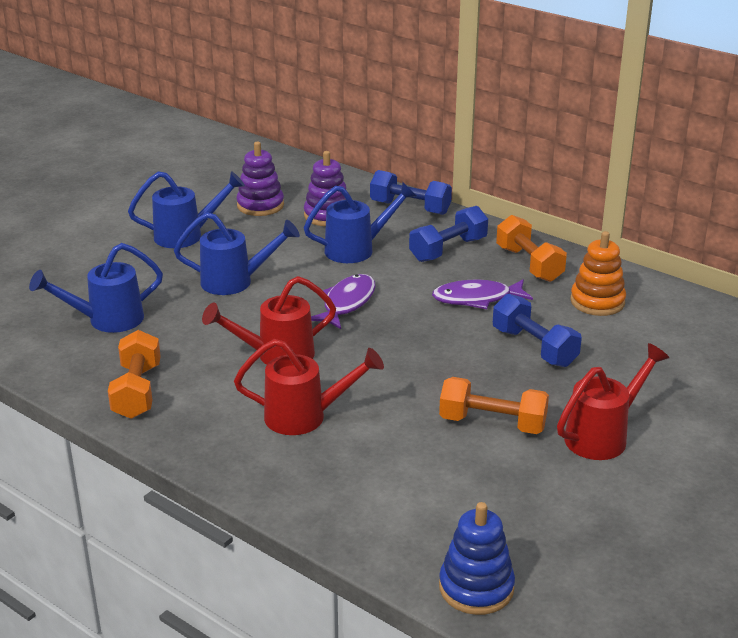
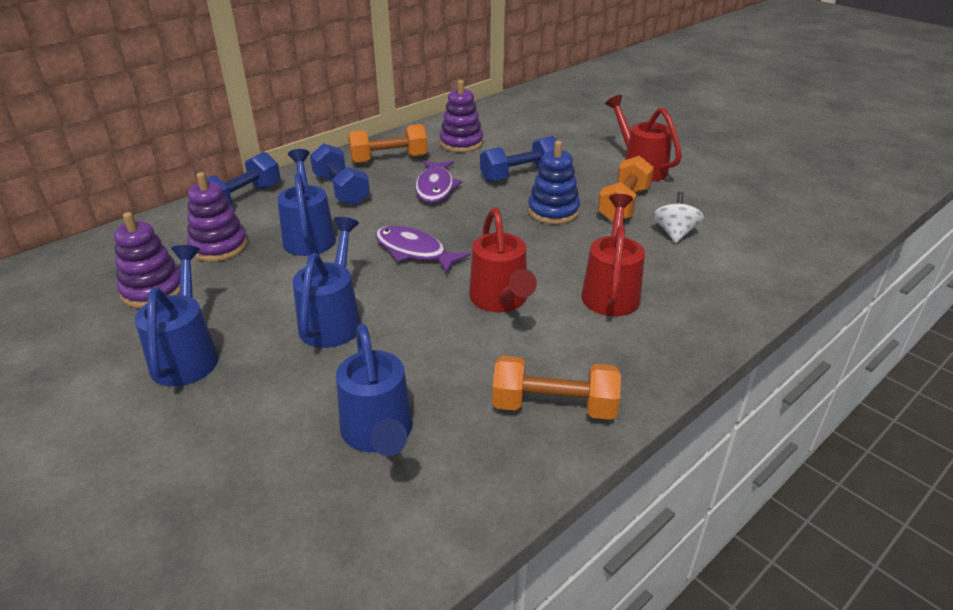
camera: 80 degrees left, 5 degrees up
(436, 461) = (675, 233): none -> white spinning top
(476, 588) = (822, 235): blue stacking toy -> blue stacking toy (553, 211)
(597, 302) = (461, 143): orange stacking toy -> purple stacking toy

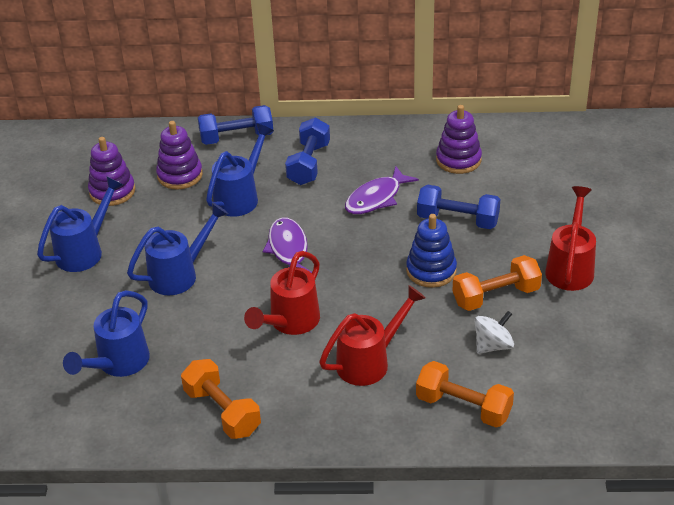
camera: 45 degrees right, 5 degrees up
(389, 159) = (379, 149): orange dumbbell -> orange dumbbell (463, 407)

